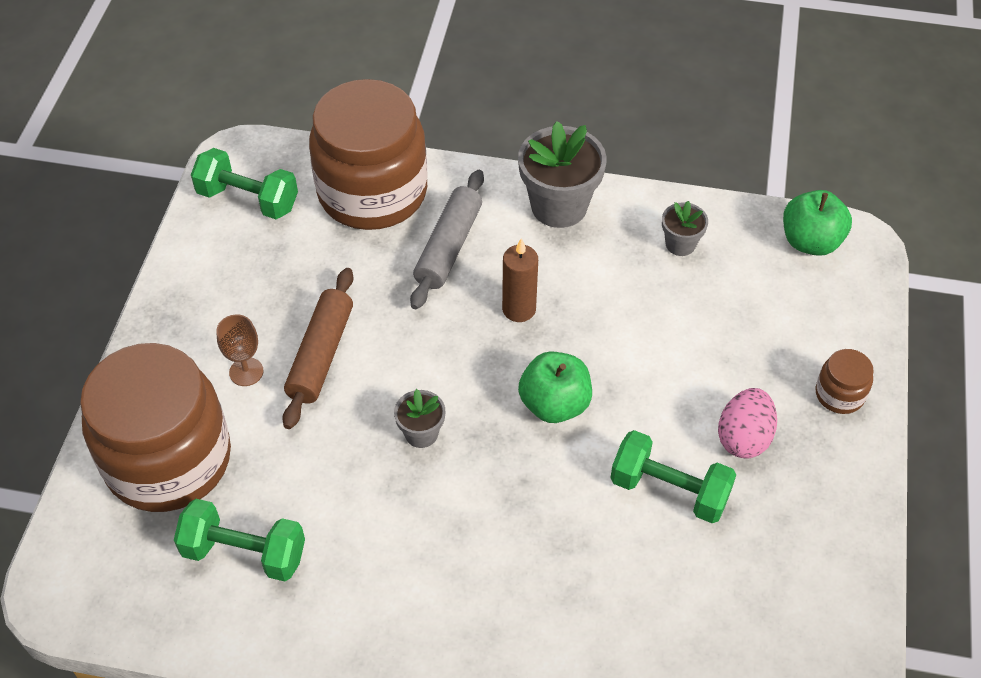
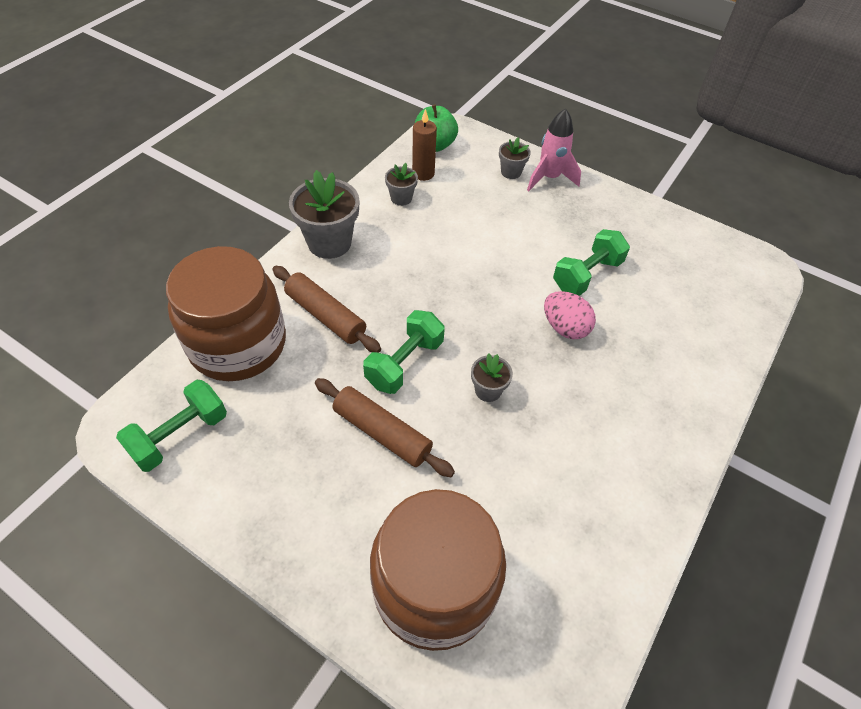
camera: 70 degrees left, 0 degrees up
(244, 552) = (551, 549): green dumbbell -> green dumbbell (404, 363)
(246, 372) = (370, 494): brown goblet -> none
(448, 247) = (326, 316): grey rolling pin -> brown rolling pin
(519, 309) = (407, 296): brown candle -> brown candle (423, 173)
(554, 404) = (497, 306): green apple -> none
(743, 438) = (562, 228): pink egg -> pink egg (564, 327)
(818, 345) = (511, 172): none -> grey flower pot
(839, 394) = (549, 178): brown jar -> pink rocket

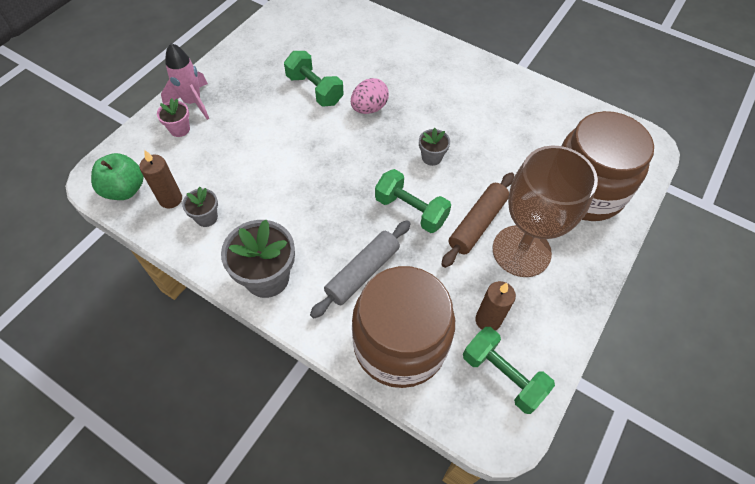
camera: 90 degrees left, 5 degrees up
(248, 429) = (488, 320): none -> brown candle
(326, 316) = (362, 272): brown rolling pin -> grey rolling pin
(337, 479) = (521, 251): none -> brown goblet
(511, 172) = (180, 129): grey flower pot -> pink flower pot

